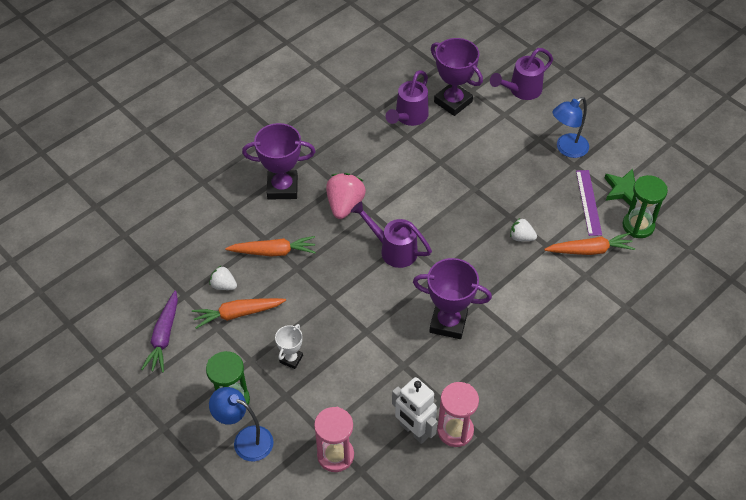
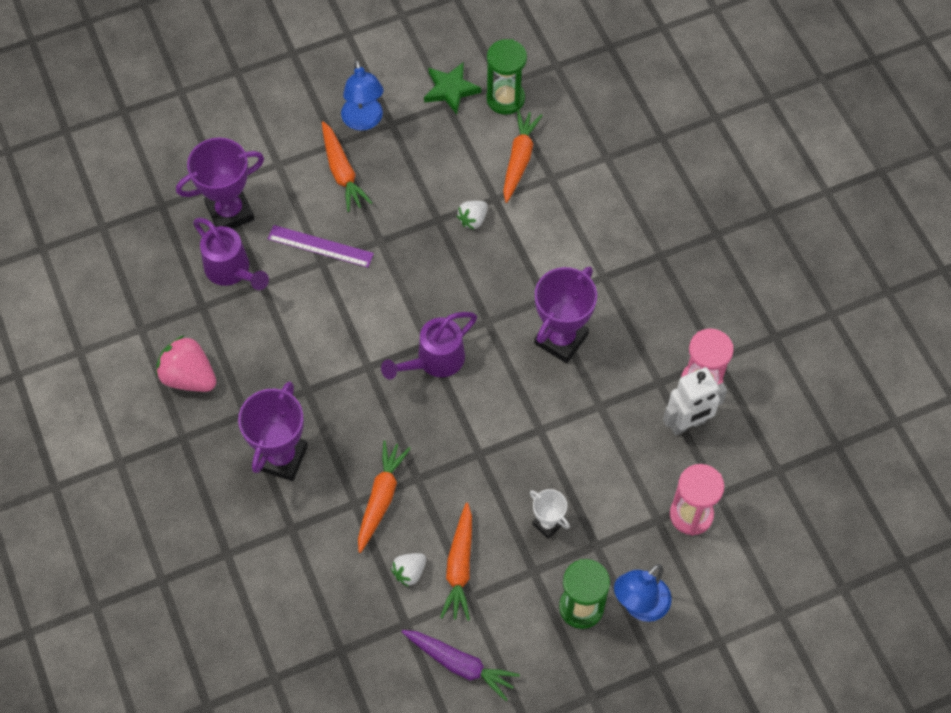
camera: 70 degrees left, 10 degrees up
(345, 205) = (343, 393): pink strawberry -> pink strawberry (189, 377)
(518, 150) = (342, 172): none -> orange carrot
(521, 90) = (248, 131): purple watering can -> none
(588, 202) = (452, 132): purple ruler -> purple ruler (320, 246)

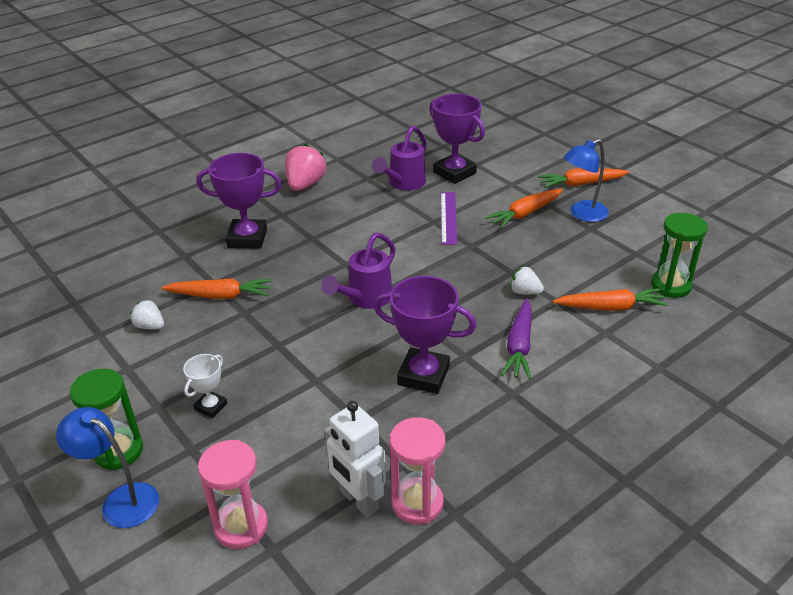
camera: 75 degrees right, 25 degrees down
(434, 361) = (365, 299): purple watering can -> purple watering can turned 90 degrees counterclockwise
(451, 90) = (652, 252): green star -> none
(459, 567) = (158, 356): orange carrot -> orange carrot (581, 184)
(460, 664) = (57, 375): purple carrot -> purple carrot (519, 346)

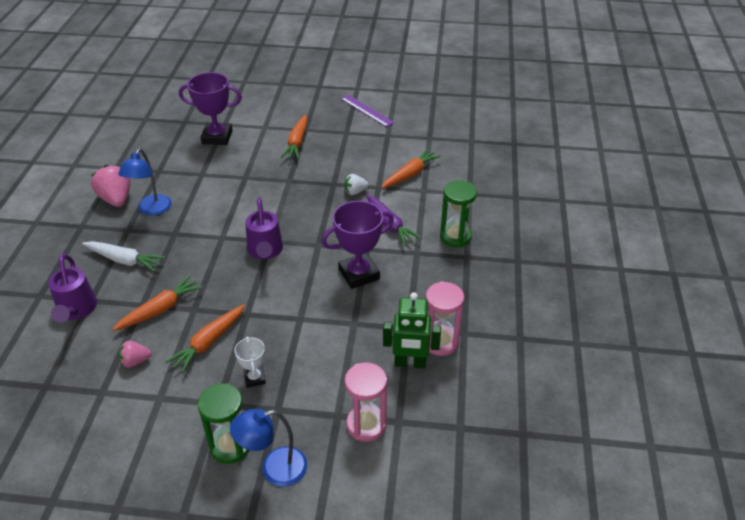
camera: 45 degrees left, 5 degrees up
(150, 326) = (135, 361): white strawberry -> pink strawberry
(247, 238) = (124, 260): purple trophy -> white carrot
(358, 500) = (410, 363): white robot -> green robot
(403, 184) = (191, 162): purple watering can -> purple watering can (76, 310)
(448, 217) = (252, 170): purple ruler -> purple ruler (367, 110)
(581, 184) = (308, 106): orange carrot -> orange carrot (209, 342)
(582, 214) = (331, 126): blue lamp -> blue lamp (151, 210)
(671, 285) = (426, 144): green hourglass -> green hourglass (455, 237)

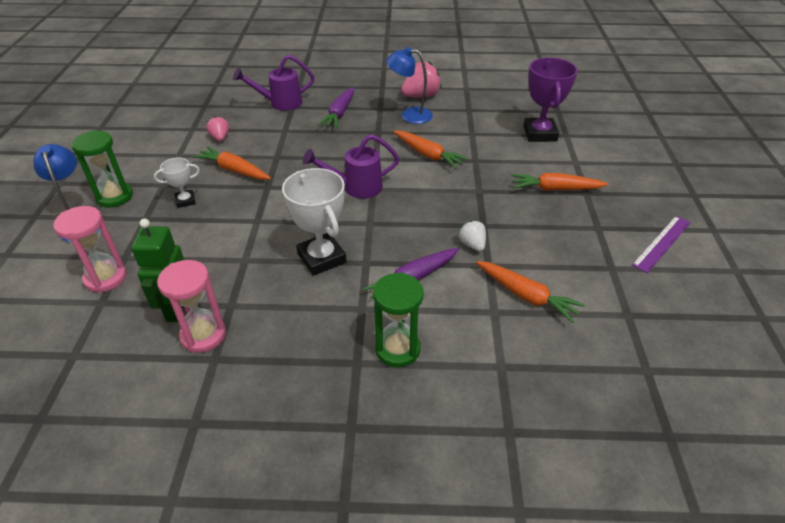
camera: 85 degrees right, 0 degrees up
(124, 260) = (339, 113): white carrot -> purple carrot
(160, 309) = (277, 140): orange carrot -> orange carrot (428, 155)
(359, 274) = (321, 258): purple trophy -> white trophy

